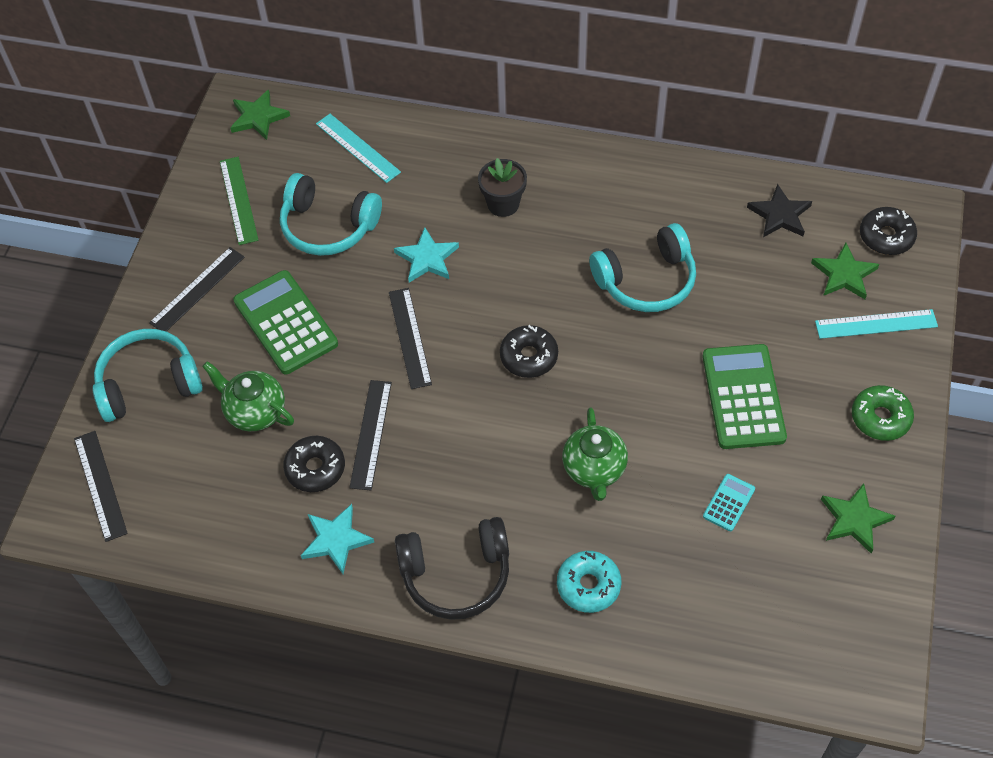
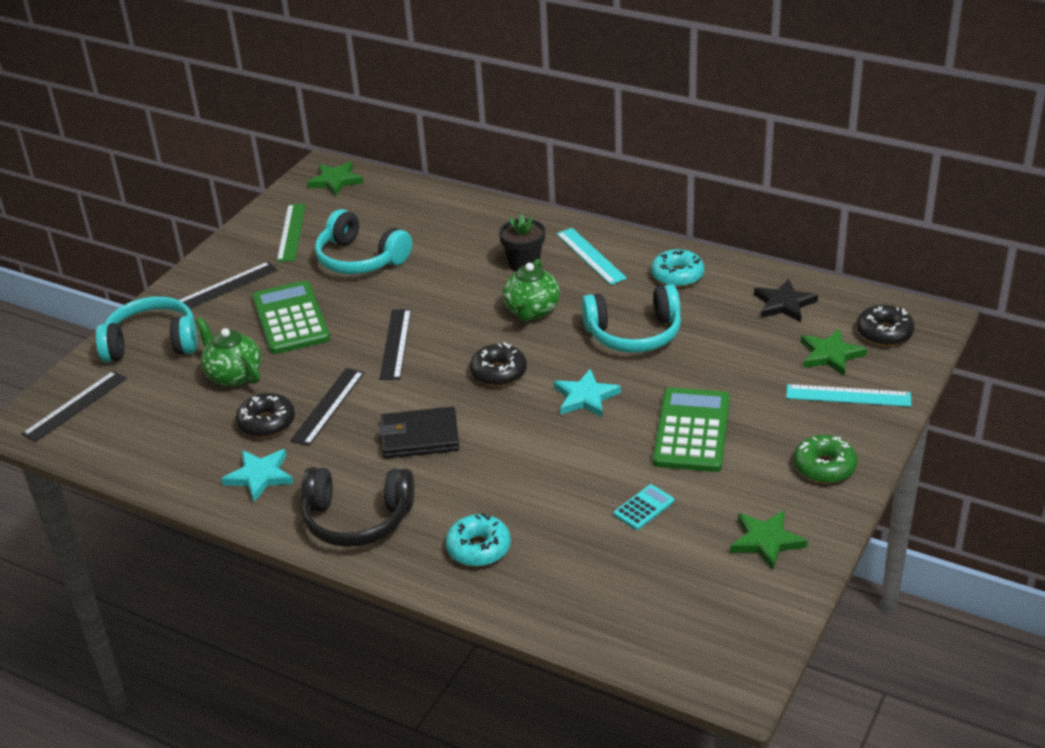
camera: 15 degrees right, 20 degrees down
(100, 485) = (75, 406): black ruler -> black ruler turned 45 degrees clockwise
(358, 148) = (411, 210): turquoise ruler -> turquoise ruler (590, 256)
(427, 258) = (437, 292): turquoise star -> turquoise star (585, 397)
(479, 456) = (419, 436): none -> black wallet
(594, 470) = (523, 463): green teapot -> green teapot (531, 311)
(664, 194) = (677, 275): none -> turquoise donut

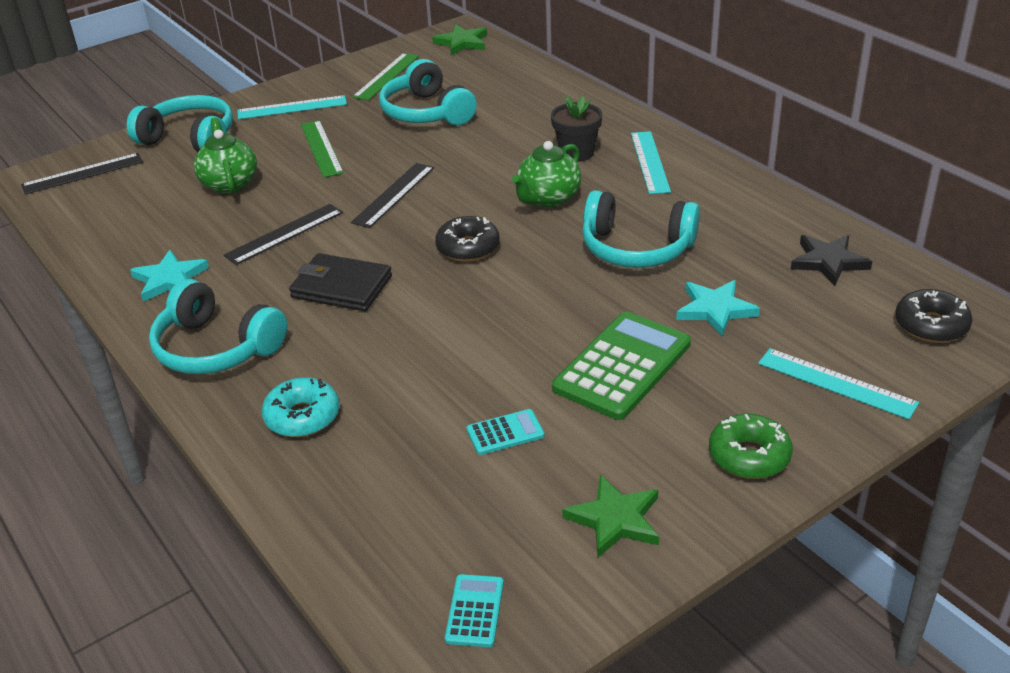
camera: 25 degrees right, 0 degrees up
(226, 286) = (292, 107): black ruler -> turquoise ruler
(266, 423) = (219, 233): black donut -> none
(291, 319) = (321, 148): green calculator -> green ruler
(357, 519) = (216, 348): black headphones -> turquoise headphones
(585, 397) = (535, 297): turquoise star -> turquoise star (715, 309)
(677, 275) = (727, 203): turquoise donut -> none
(718, 634) = (475, 611): none -> turquoise calculator
(830, 355) = (846, 331): green star -> none

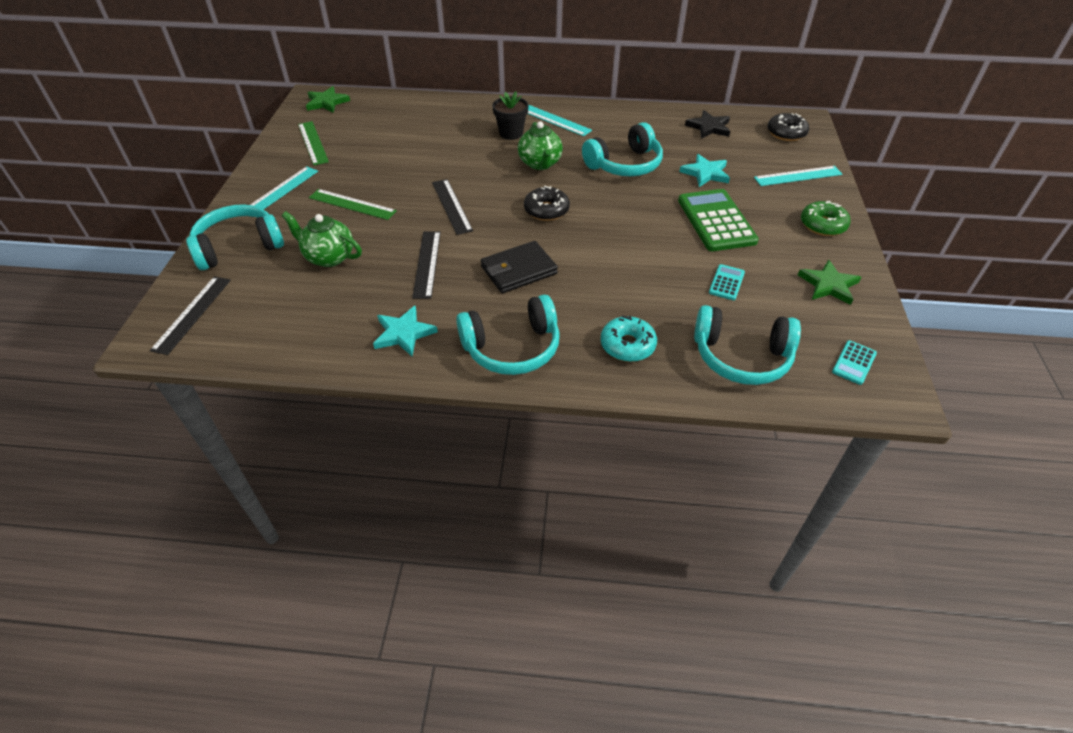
camera: 50 degrees left, 10 degrees up
(426, 112) = (382, 152): turquoise headphones -> turquoise headphones (741, 357)
(475, 611) = (854, 363): turquoise calculator -> turquoise calculator turned 105 degrees counterclockwise

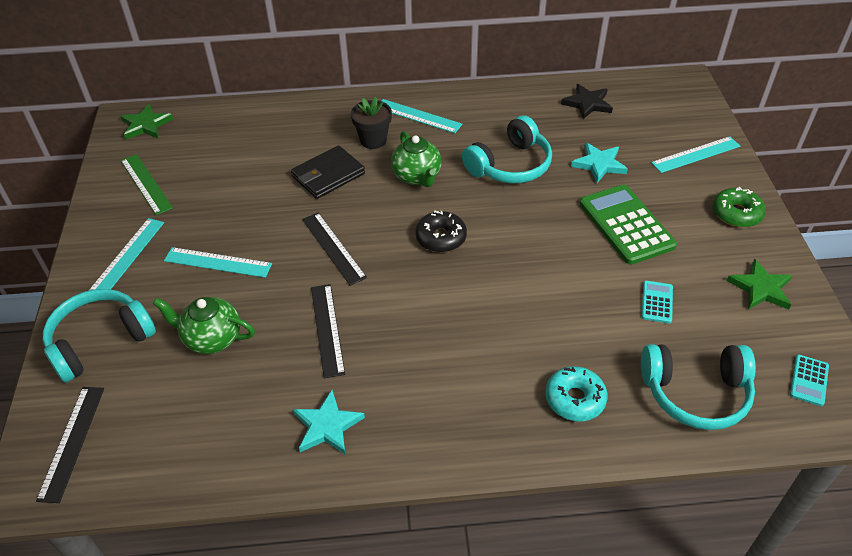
camera: 10 degrees left, 0 degrees up
(352, 204) = (218, 262): green ruler -> turquoise ruler
(512, 348) = (452, 424): turquoise headphones -> none
(518, 270) = (432, 321): black wallet -> black wallet (328, 175)
(786, 133) = (670, 101): black donut -> none

